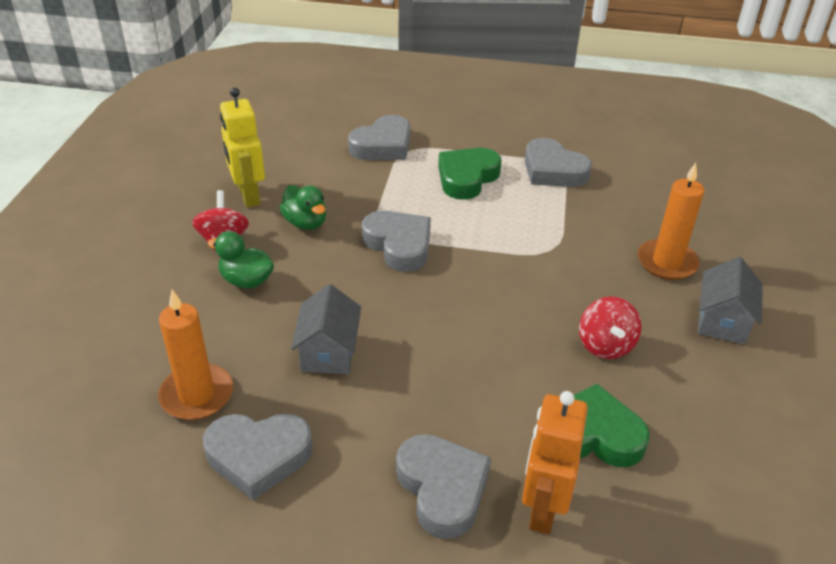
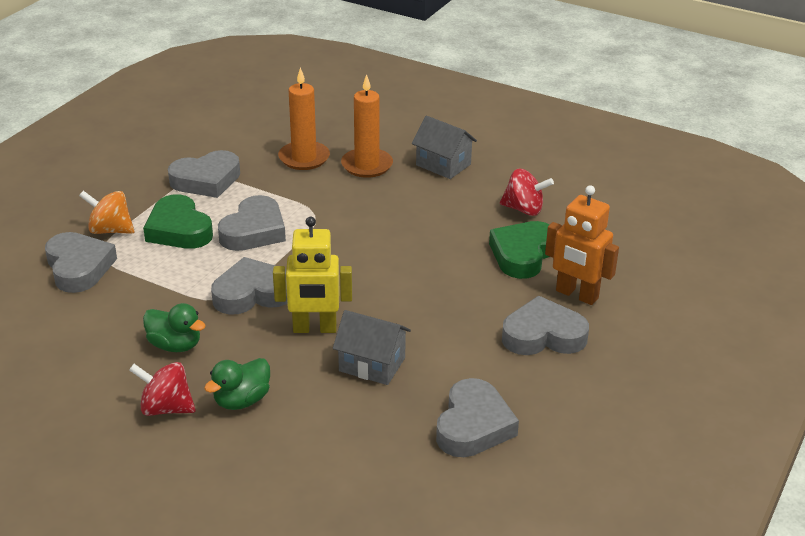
camera: 70 degrees left, 5 degrees down
(197, 395) = (384, 454): orange candle -> orange candle (304, 158)
(248, 196) = (95, 378): yellow robot -> yellow robot (315, 328)
(305, 223) = (175, 345): green duck -> green duck turned 45 degrees clockwise
(442, 144) = (110, 230): none -> orange spinning top
(495, 219) = (254, 231): none -> grey heart
(605, 345) = (440, 222): red spinning top -> red spinning top (524, 209)

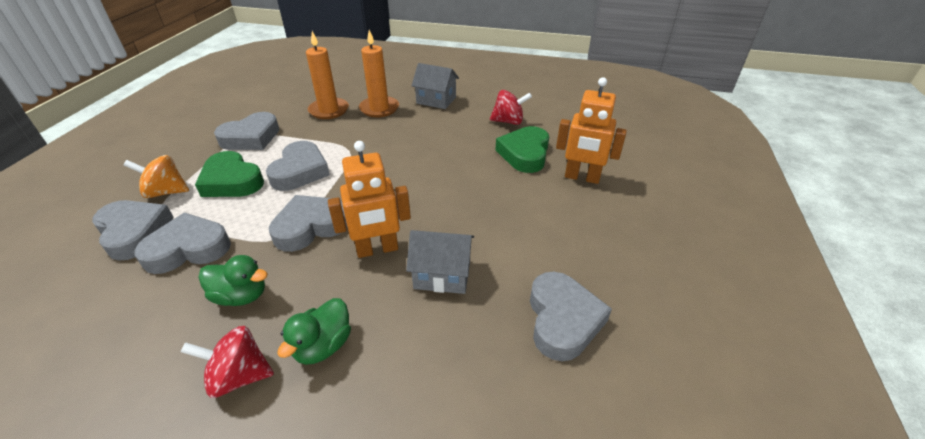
camera: 15 degrees left, 5 degrees up
(315, 328) = (377, 249): yellow robot -> orange robot
(543, 335) = (575, 216): grey heart -> grey heart (188, 249)

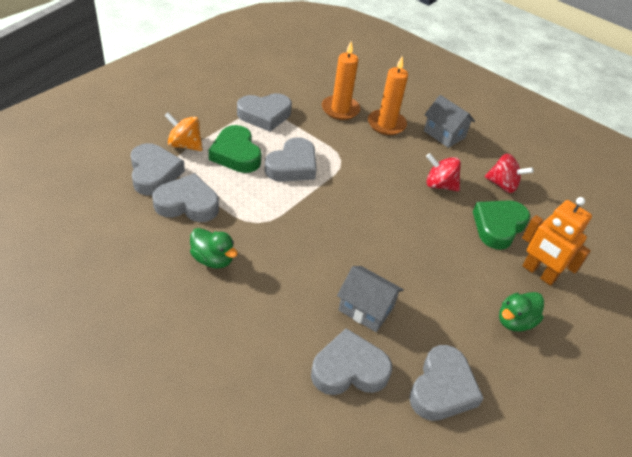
camera: 20 degrees right, 5 degrees up
(239, 376) = (193, 319): red spinning top -> red spinning top (439, 185)
(310, 227) = (281, 222): grey heart -> grey heart (349, 369)
(323, 346) = (255, 324): green duck -> green duck (515, 321)
(377, 249) = (325, 265): orange robot -> none

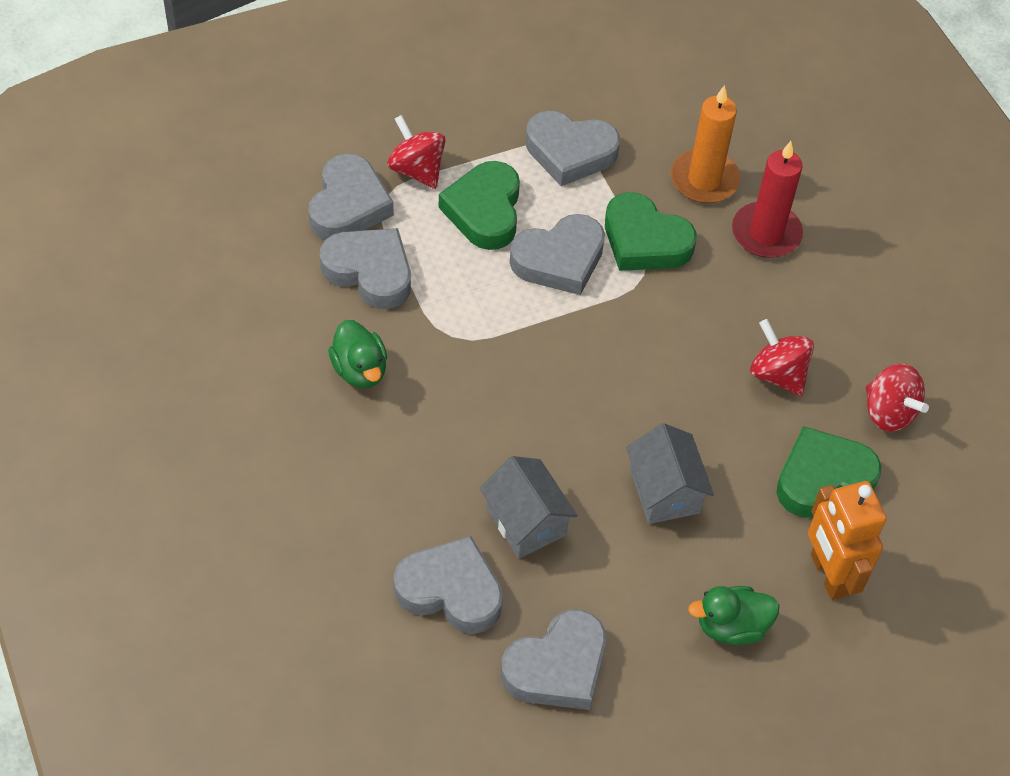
camera: 30 degrees right, 10 degrees up
(185, 145) = (416, 170): orange spinning top -> red spinning top
(330, 144) = (645, 241): none -> green heart
(386, 124) = (766, 233): orange candle -> red candle
(444, 134) = (857, 285): grey house -> grey house (664, 491)

